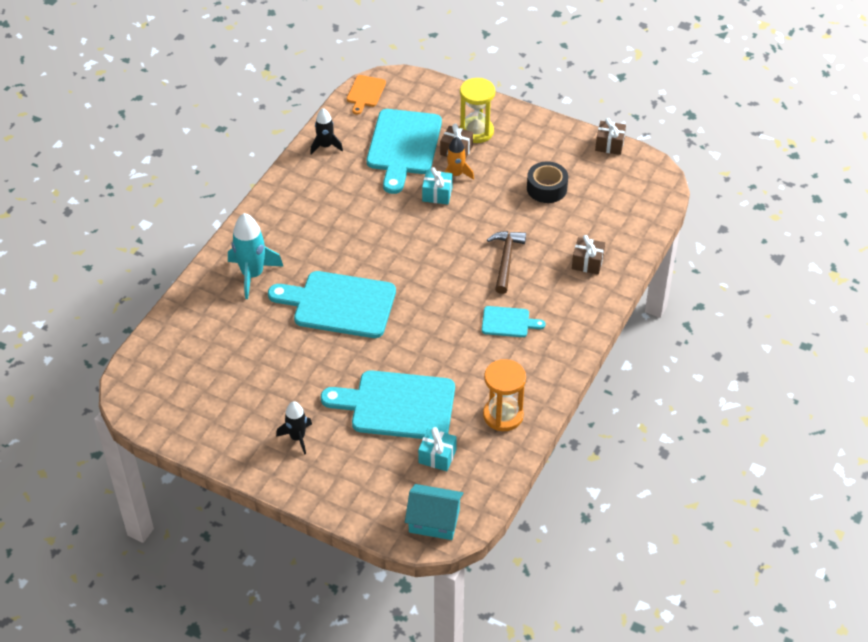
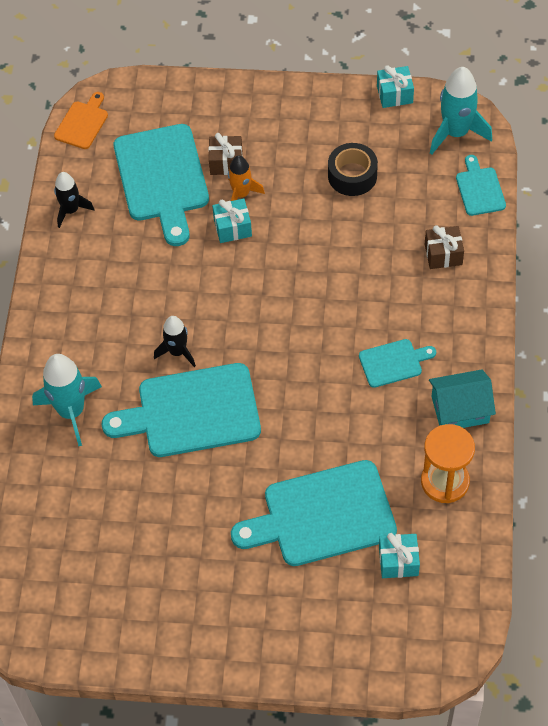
camera: 20 degrees left, 10 degrees up
(297, 437) = (230, 601): black rocket -> black rocket (177, 352)
(365, 93) = (82, 123): orange cutting board -> orange cutting board turned 150 degrees counterclockwise
(434, 521) = (434, 642): turquoise house -> turquoise house (460, 409)
(476, 131) = (237, 129): yellow hourglass -> none
(506, 260) = (352, 284): brown hammer -> none
(609, 145) = (394, 94): brown gift -> turquoise gift
(640, 228) = (479, 189): none -> turquoise cutting board
(643, 184) = (456, 133): none -> turquoise rocket

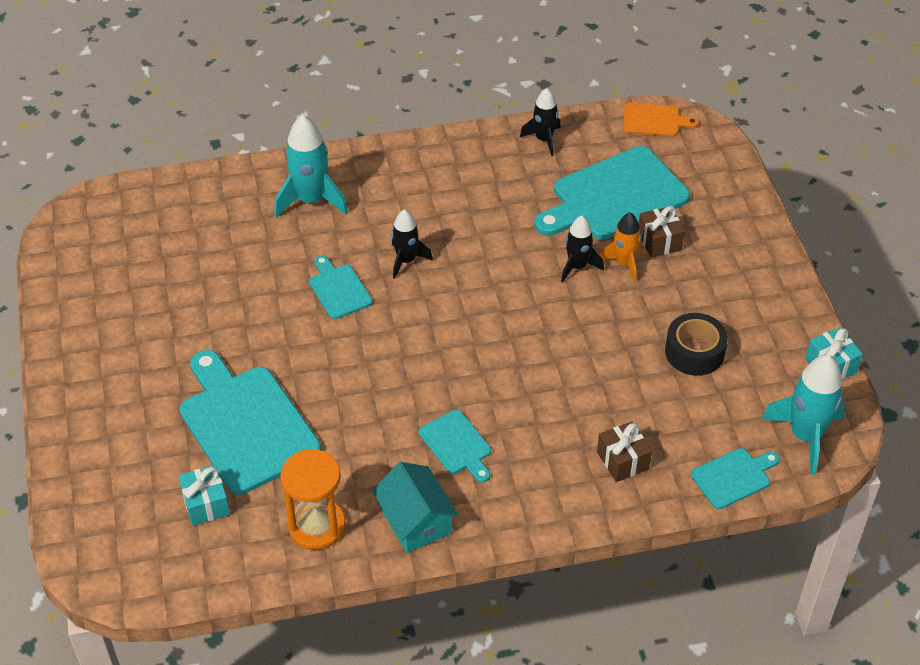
camera: 70 degrees right, 10 degrees down
(192, 412) = (338, 289): turquoise cutting board -> turquoise cutting board, size x0.50
(232, 228) = (577, 266): turquoise gift -> black rocket

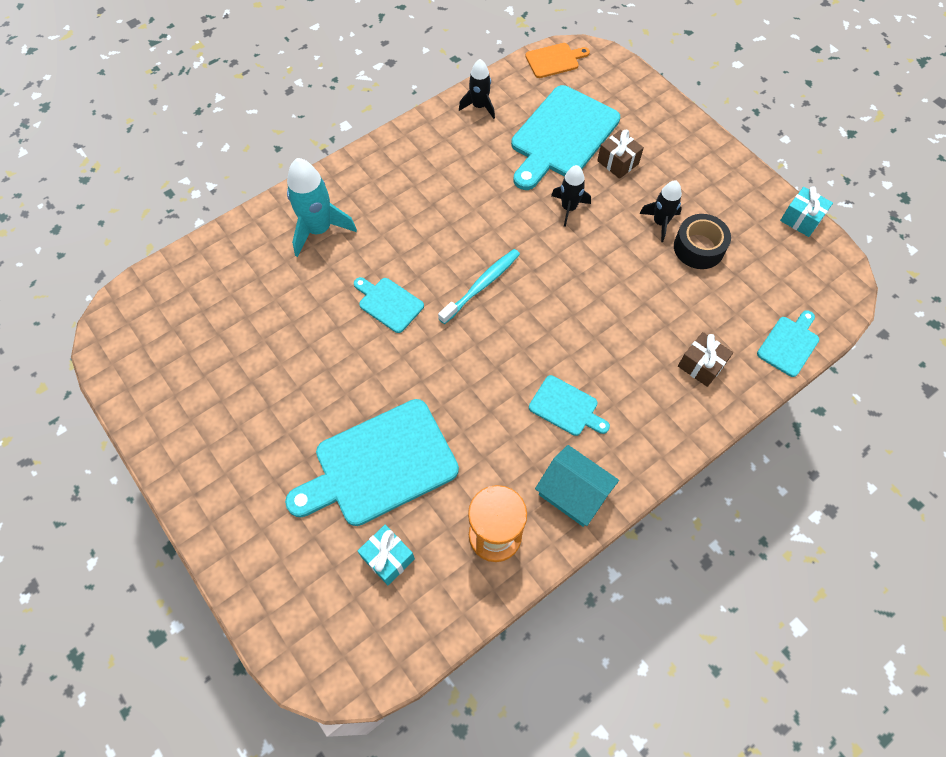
camera: 25 degrees left, 15 degrees up
(245, 425) = (380, 465): turquoise cutting board -> turquoise cutting board turned 60 degrees counterclockwise
(406, 260) = (430, 255): black rocket -> black rocket (660, 222)
(441, 306) = (481, 285): none -> turquoise toothbrush
(624, 263) = (602, 191): orange rocket -> none
(805, 436) = (818, 286): turquoise rocket -> none

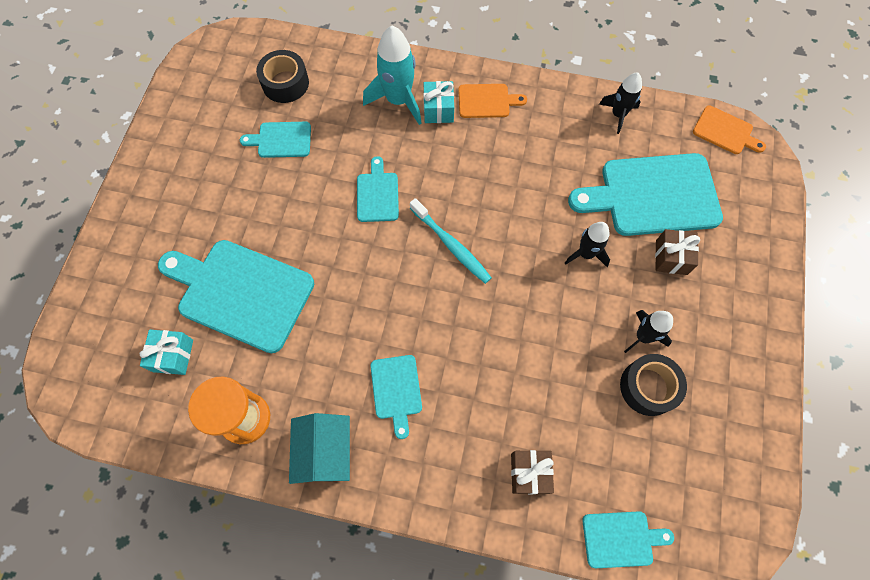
camera: 50 degrees right, 5 degrees up
(213, 297) = (285, 83): none -> black tape
(266, 337) = (281, 140): none -> turquoise cutting board
(383, 174) = (486, 101): none -> orange cutting board
(481, 285) = (451, 245): turquoise toothbrush -> turquoise toothbrush turned 45 degrees clockwise
(801, 219) = (770, 458): turquoise gift -> turquoise gift (438, 110)

